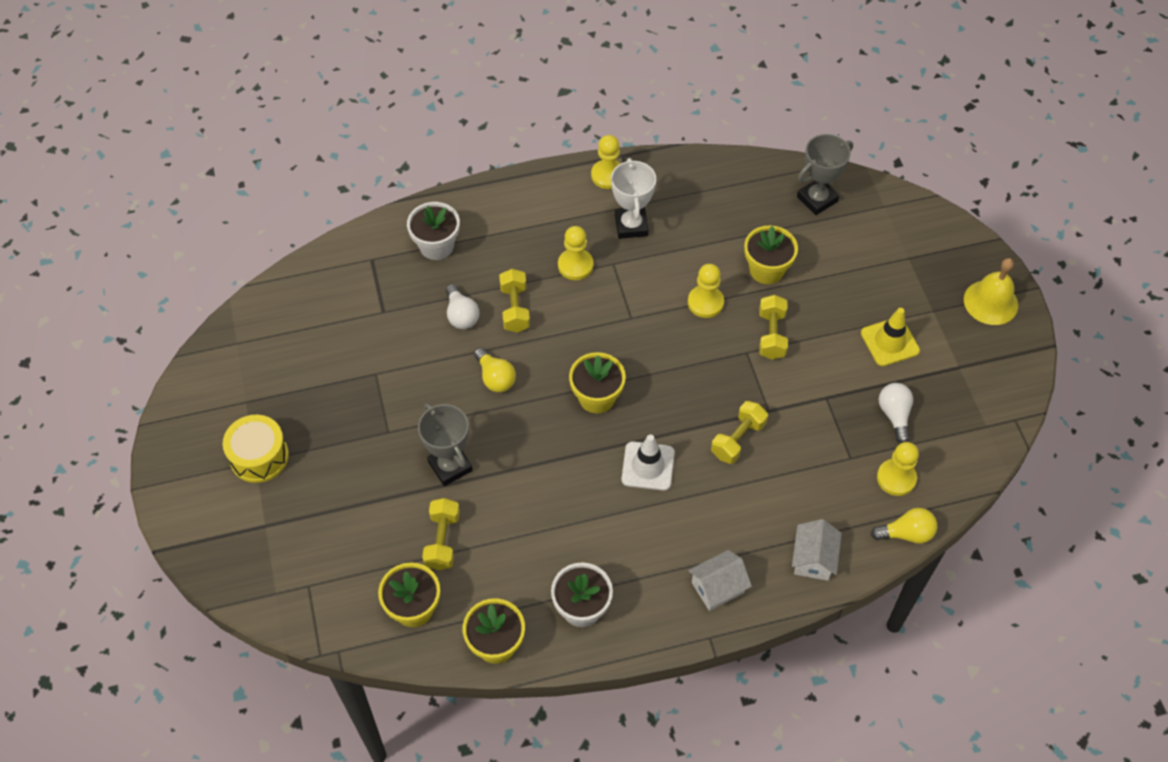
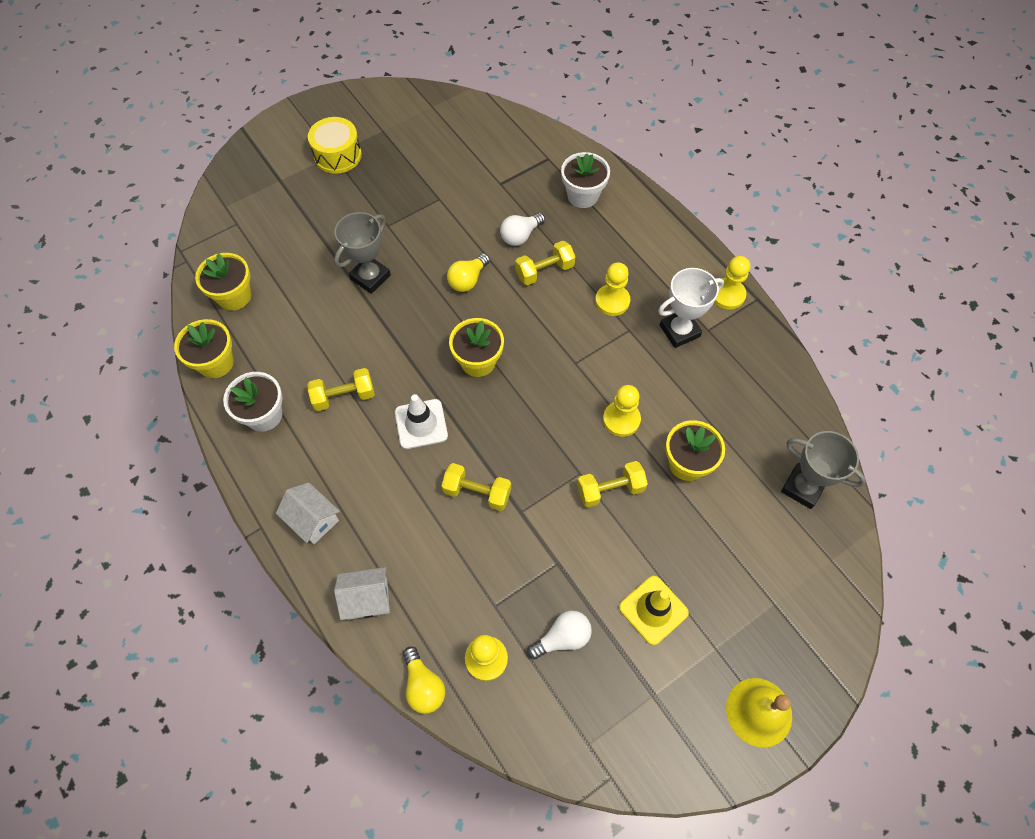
camera: 70 degrees right, 5 degrees up
(442, 541) = (299, 295): yellow dumbbell -> yellow dumbbell (344, 396)

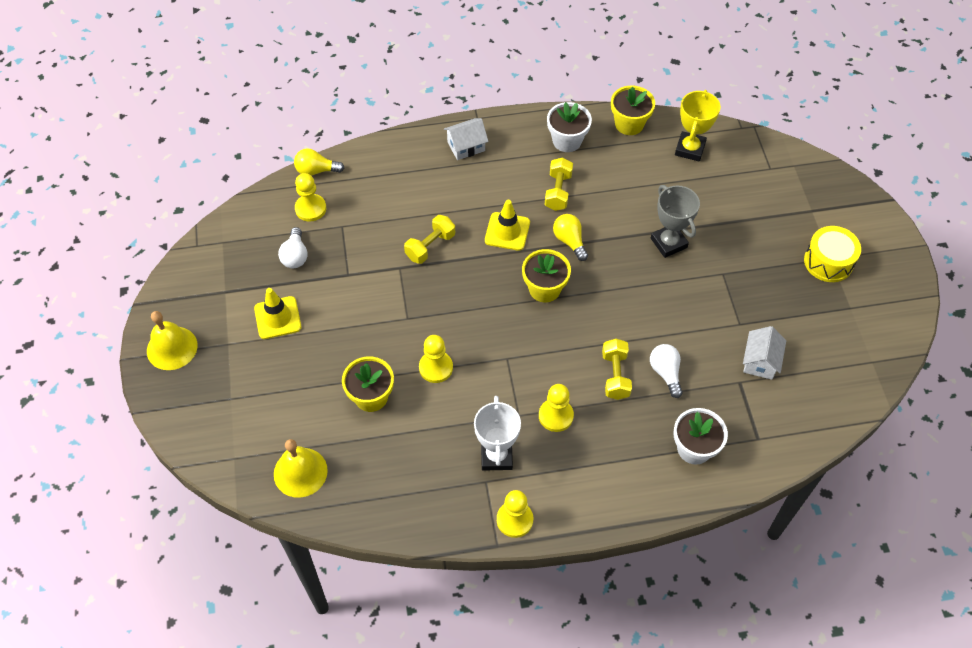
camera: 115 degrees right, 5 degrees down
(234, 296) = (690, 149): yellow flower pot -> yellow trophy
(367, 599) = (391, 159): white house -> white house (760, 361)
(421, 424) = (507, 231): white traffic cone -> yellow traffic cone
(468, 280) = (632, 312): yellow light bulb -> yellow light bulb (569, 241)
(610, 490) = (381, 332): yellow dumbbell -> none
(802, 487) = (300, 472): grey trophy -> yellow bell

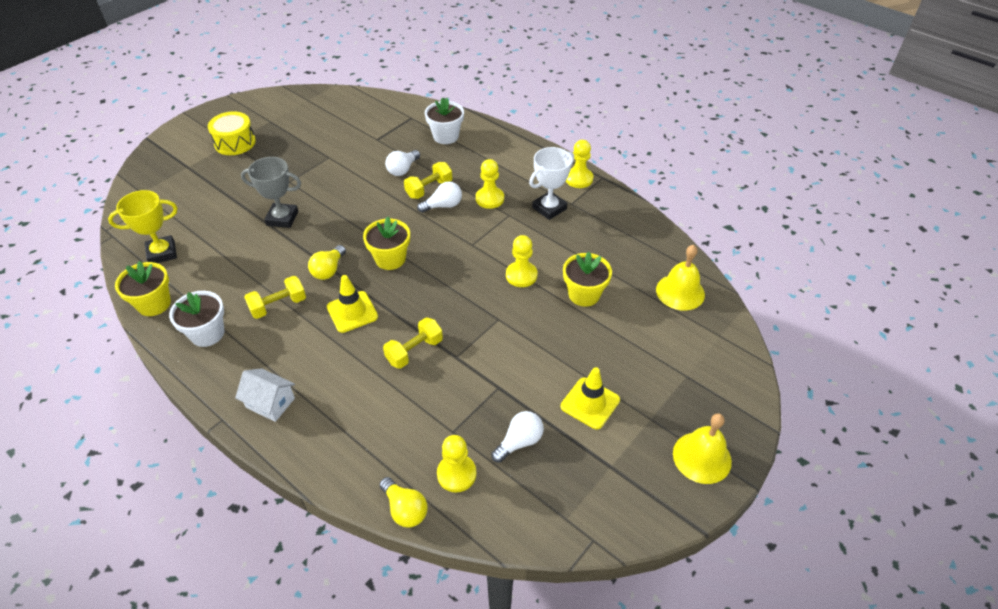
camera: 130 degrees left, 10 degrees down
(430, 246) = (414, 351): yellow dumbbell -> yellow dumbbell turned 45 degrees counterclockwise
(579, 371) = (443, 206): none -> white light bulb
(668, 243) = (282, 218): grey trophy -> grey trophy turned 75 degrees clockwise
(760, 361) = (352, 138): white house -> none

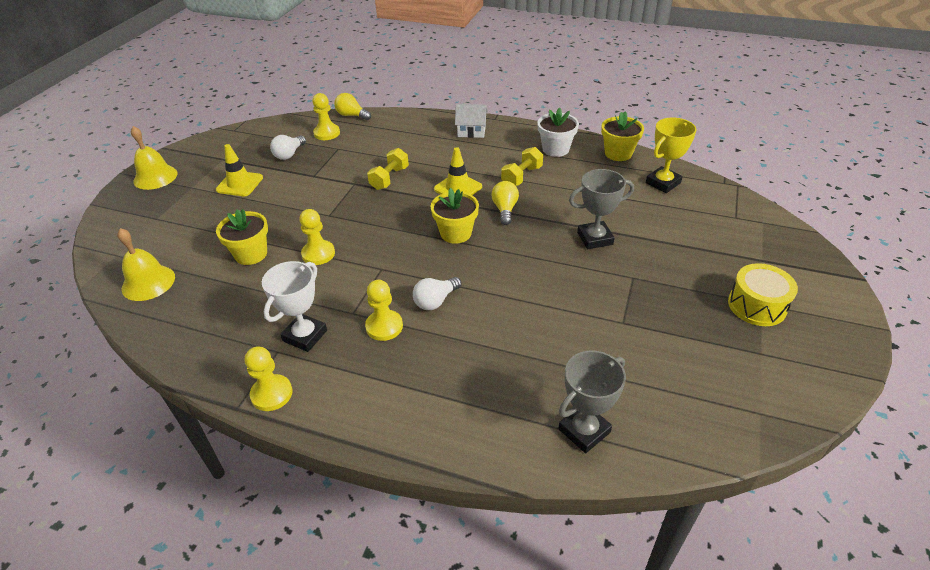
camera: 160 degrees right, 5 degrees down
(403, 170) = (516, 333): white light bulb -> none
(405, 116) = (584, 431): none -> grey trophy
(429, 189) = (465, 317): yellow dumbbell -> none
(446, 136) = (495, 410): white flower pot -> none

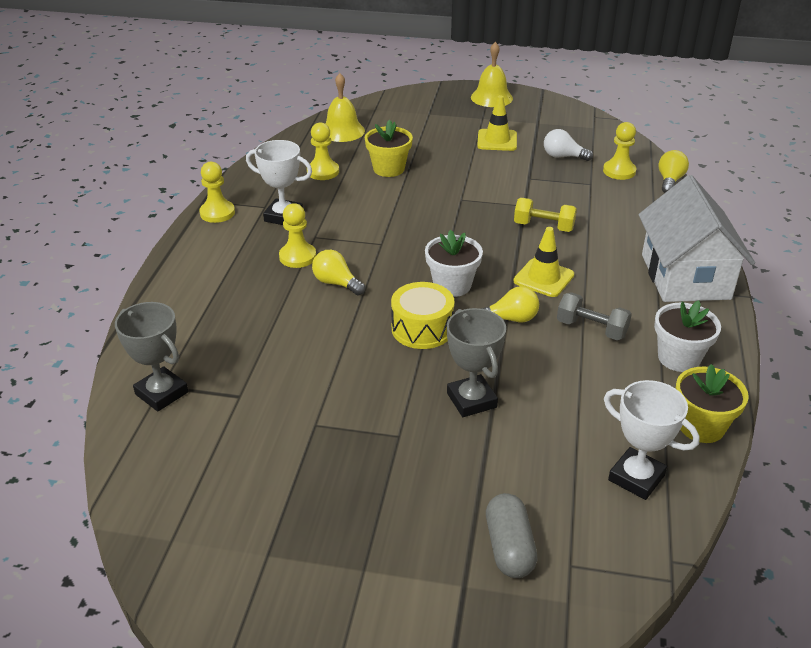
camera: 80 degrees right, 5 degrees down
(318, 254) = (396, 204): yellow pawn -> yellow pawn (323, 172)
(435, 301) = (336, 283): white light bulb -> yellow light bulb
(456, 233) = (452, 285): yellow flower pot -> white flower pot
(471, 131) = (685, 276): white house -> white house, size x2.10
(522, 176) = (591, 329): yellow dumbbell -> grey dumbbell
(663, 183) = (636, 477): yellow trophy -> white trophy
(728, 238) = (509, 547): none -> grey capsule
(757, 305) = (358, 563): yellow drum -> yellow drum (422, 329)

